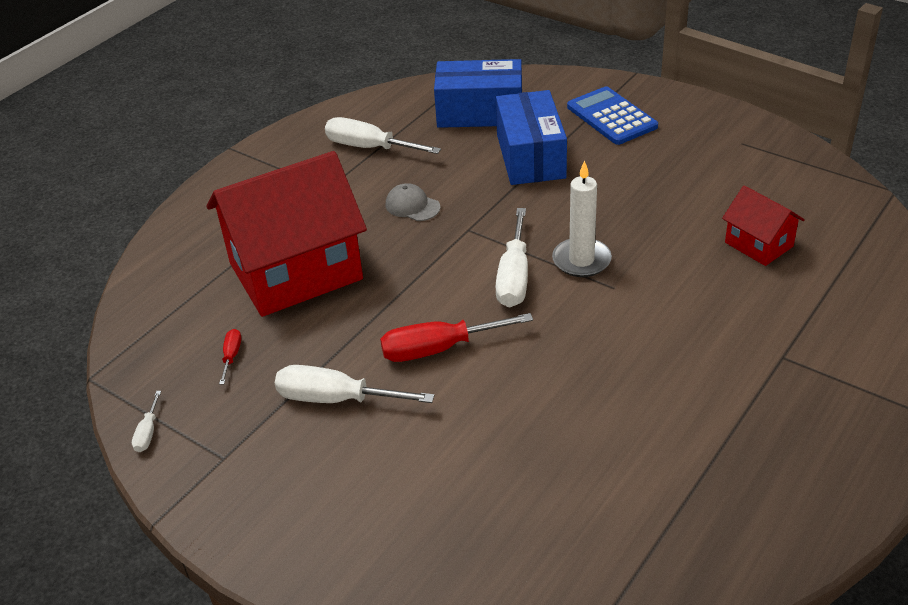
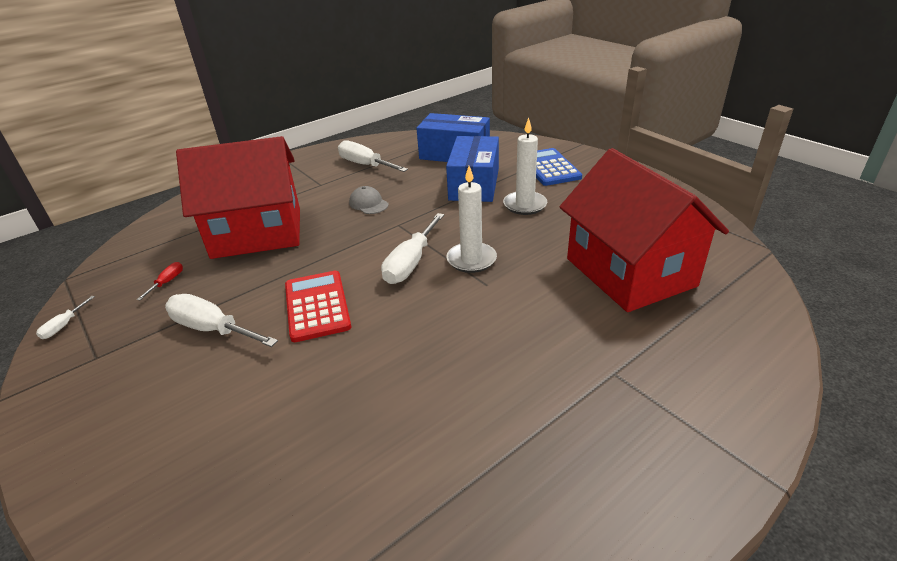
camera: 15 degrees right, 5 degrees down
(438, 349) = (317, 306): red screwdriver -> red calculator
(607, 177) = (525, 205): none -> white candle
(759, 244) = (630, 272): red house -> red house, size x2.13

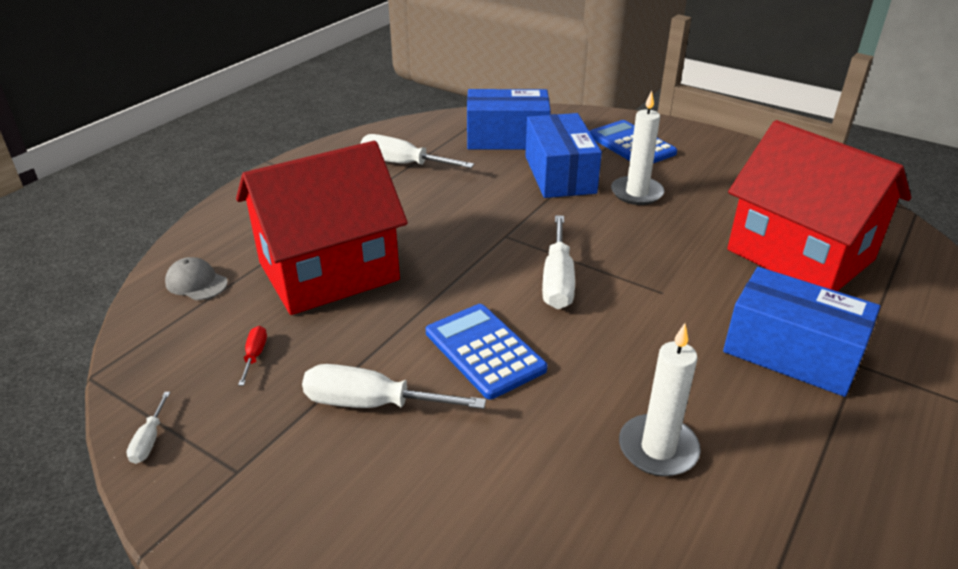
camera: 20 degrees left, 0 degrees up
(317, 306) = (484, 351): red calculator -> blue calculator
(368, 203) = (447, 214): grey cap -> grey cap (196, 283)
(471, 260) = (624, 266): white candle -> white candle (658, 449)
(560, 352) = (791, 352): none -> blue box

